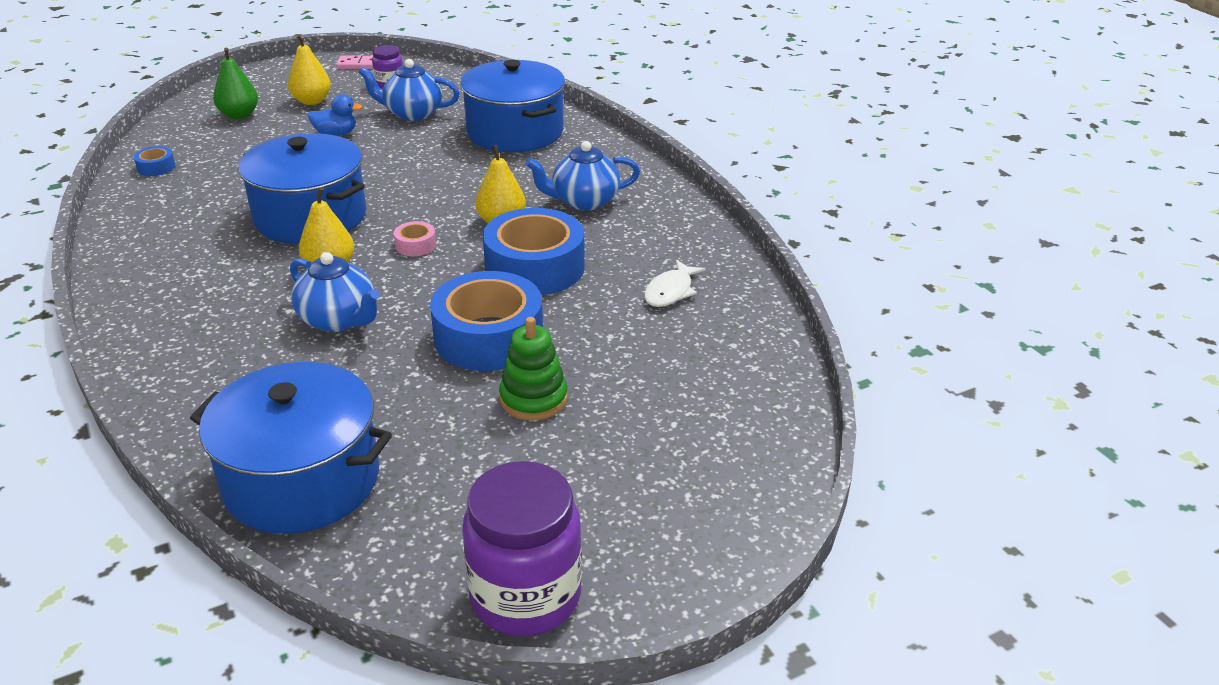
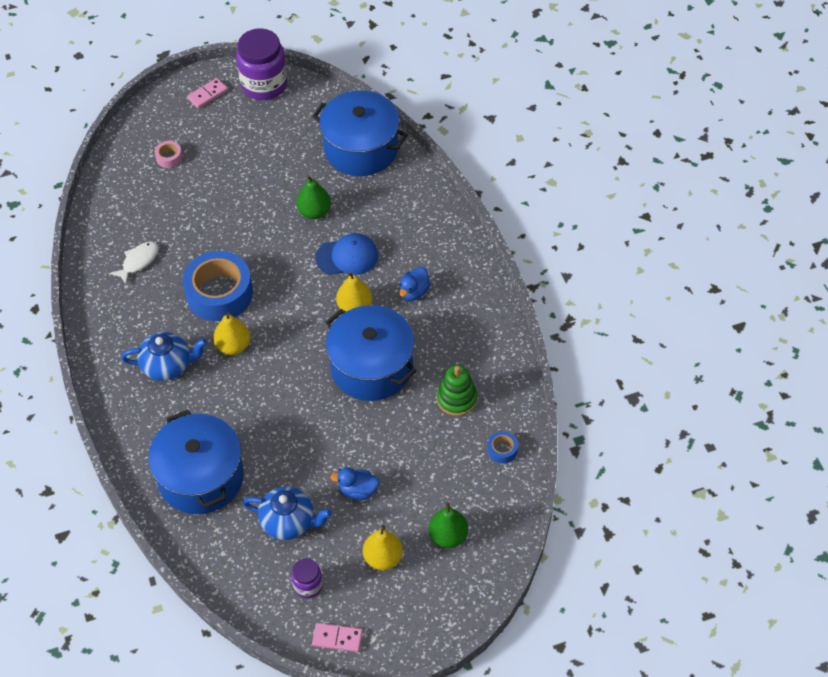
camera: 170 degrees left, 20 degrees up
(236, 288) = (414, 292): none -> blue duck
(339, 320) = (347, 257): blue teapot -> blue cap
(395, 372) = (314, 212): none -> green pear
(415, 245) = (296, 325): pink tape -> pink tape (169, 157)
(488, 337) = (258, 233): blue tape -> none
(533, 399) = (241, 186): green stacking toy -> green stacking toy (457, 399)
(650, 560) = (207, 94): none -> pink domino

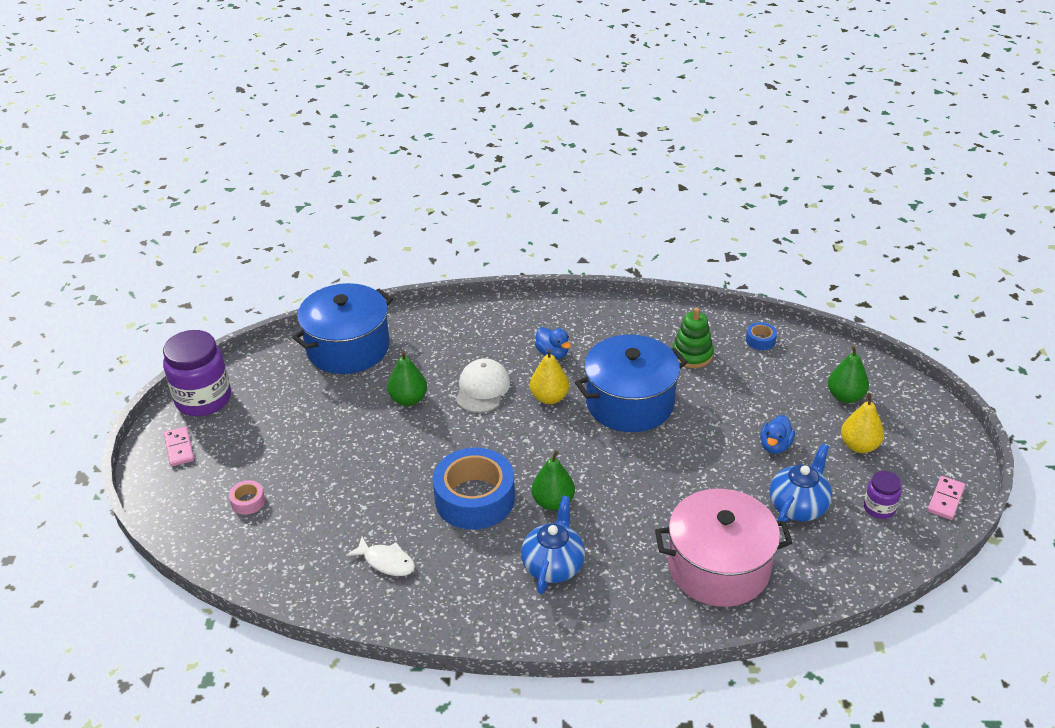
camera: 70 degrees left, 15 degrees down
(138, 261) = (386, 562): white fish -> white fish turned 150 degrees clockwise
(201, 477) = (718, 567): blue pot -> pink pot
(233, 346) = (553, 502): yellow pear -> green pear
(347, 257) = (482, 389): blue cap -> white cap

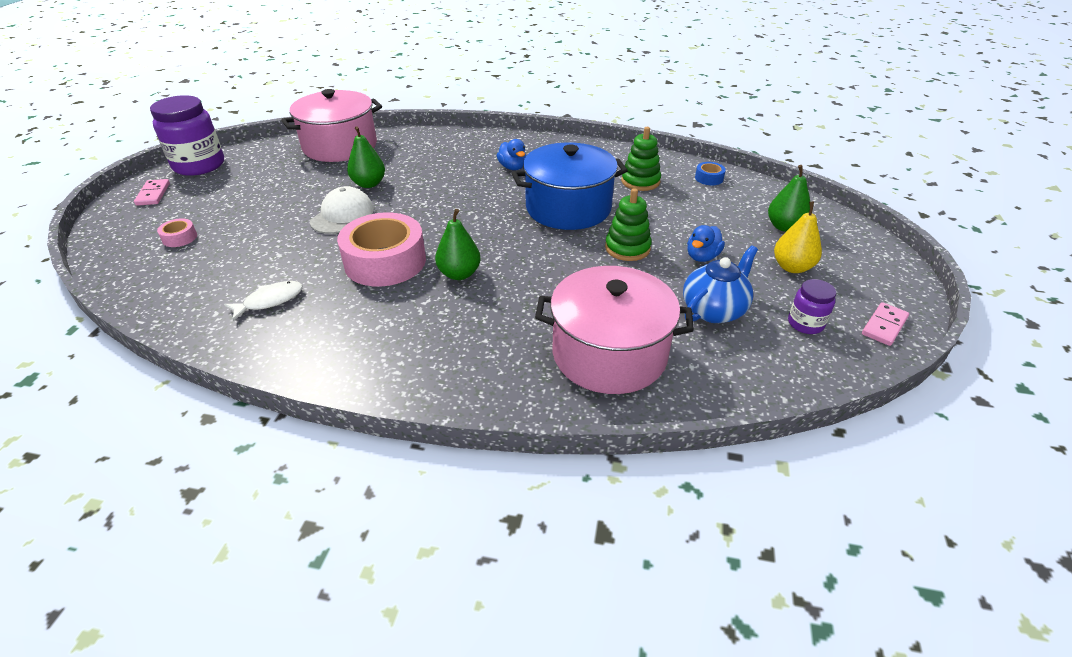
camera: 10 degrees right, 0 degrees up
(348, 347) = (340, 146): blue pot -> pink pot
(386, 562) = (270, 301): white fish -> white fish turned 75 degrees counterclockwise
(474, 498) = (385, 261): blue tape -> pink tape
(482, 389) = (438, 184): white cap -> white cap (342, 215)
(549, 397) = (495, 196): yellow pear -> none
(553, 565) = (432, 327): blue teapot -> none
(702, 446) = (627, 248): none -> green stacking toy

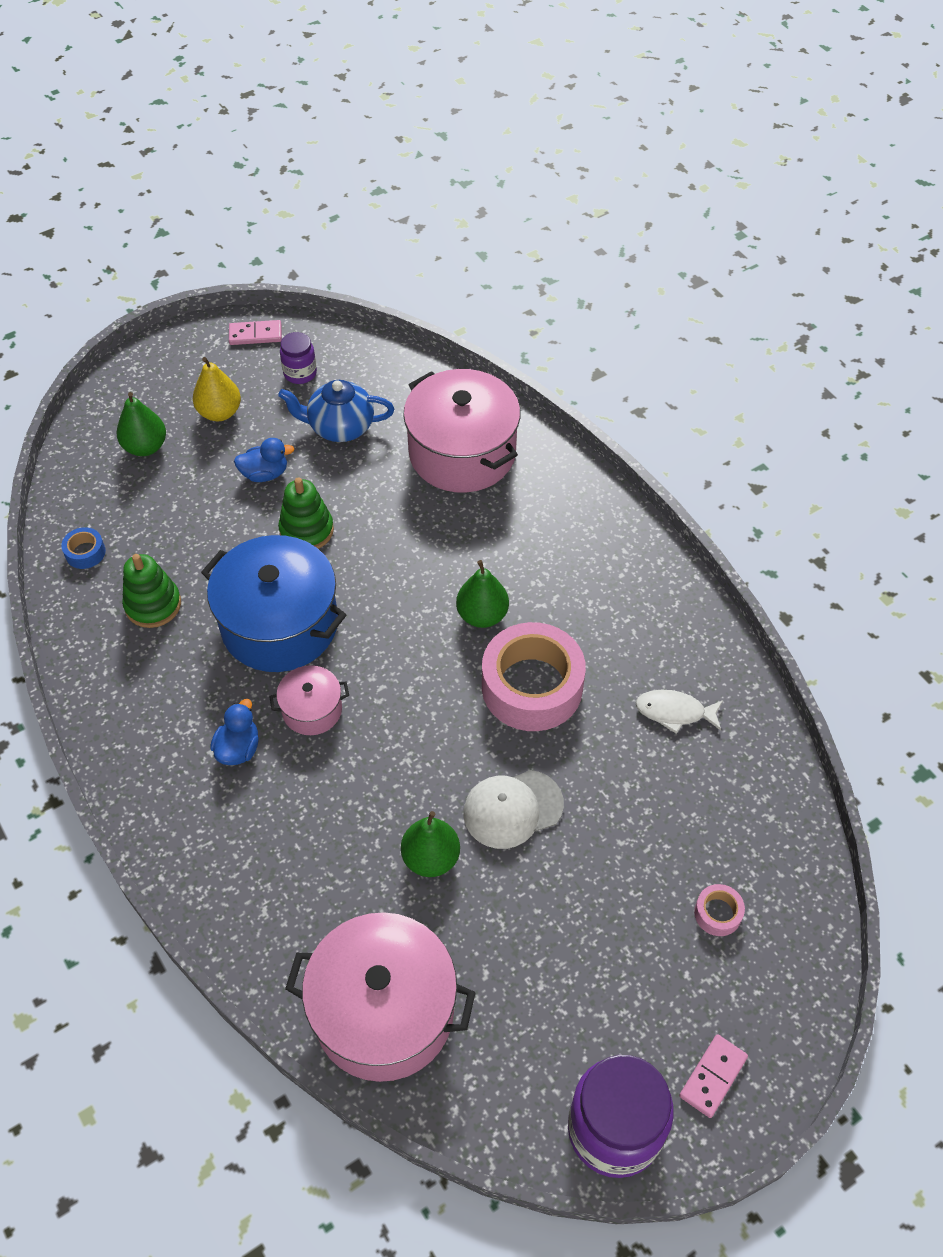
camera: 135 degrees left, 15 degrees up
(499, 193) = (312, 710): none -> pink pot

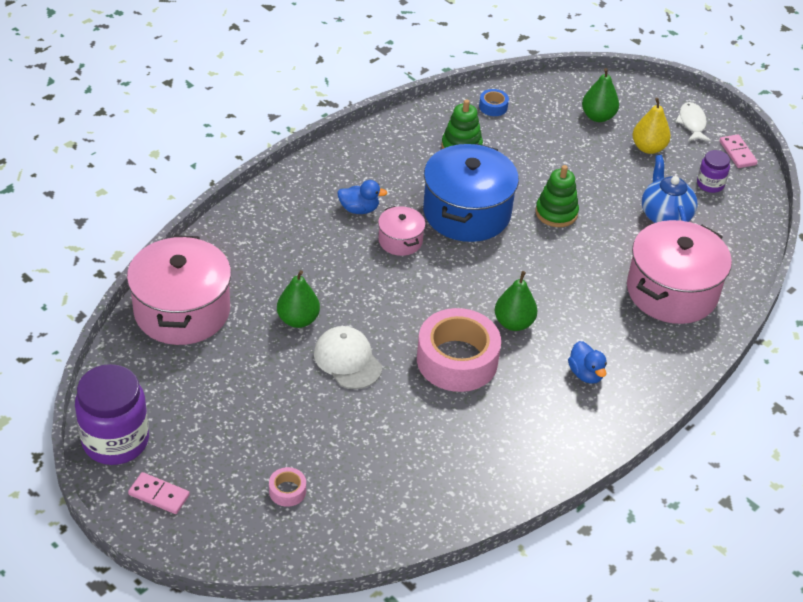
camera: 75 degrees right, 10 degrees down
(265, 474) = (600, 182): blue duck -> blue duck (586, 374)
(674, 712) = (460, 452): white fish -> white fish (692, 123)

